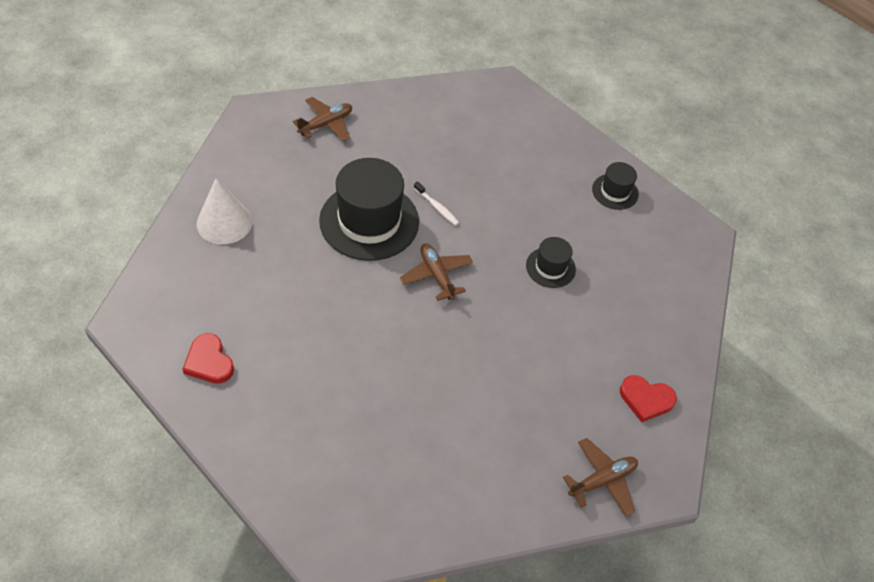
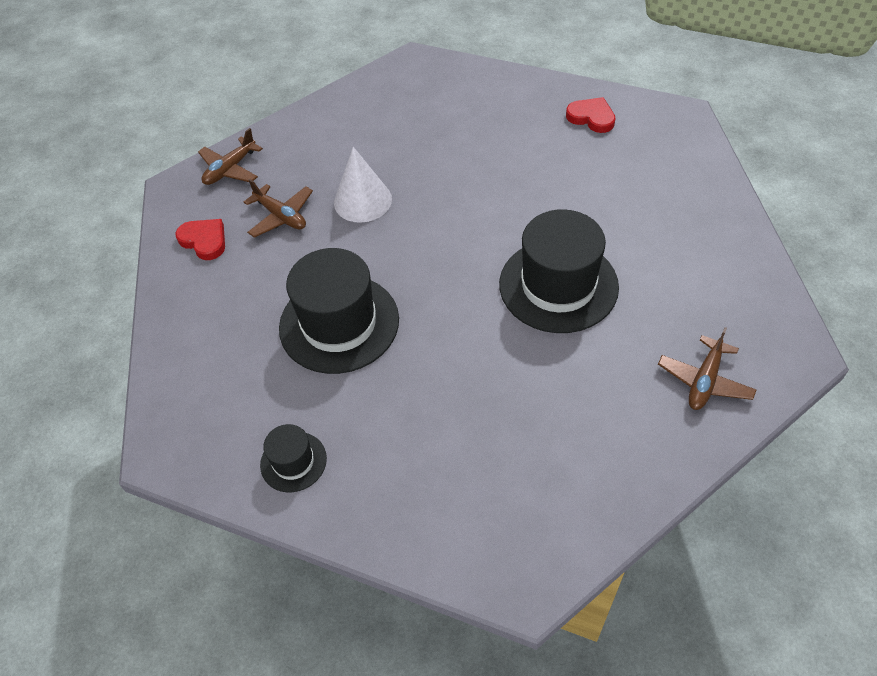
camera: 165 degrees right, 0 degrees up
(224, 222) = (693, 219): white cone -> white cone (362, 200)
(436, 275) = (453, 262): brown plane -> brown plane (281, 216)
(437, 207) = (498, 335): white toothbrush -> none
(550, 267) = (339, 323): black hat -> black hat, size x2.02
(646, 399) = (204, 240): red heart -> red heart turned 45 degrees clockwise

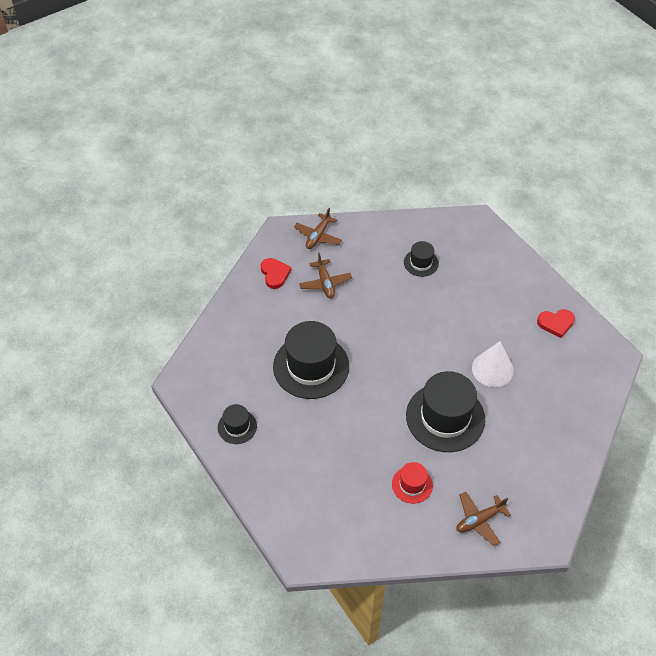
camera: 30 degrees right, 0 degrees up
(230, 169) = (318, 236): brown plane -> brown plane turned 45 degrees counterclockwise
(362, 200) = (376, 299): white cone -> white cone (492, 369)
(384, 134) = (421, 263): none -> black hat
(588, 390) = (412, 484): none -> red hat
(591, 117) = (556, 323): red heart -> red heart turned 105 degrees clockwise

